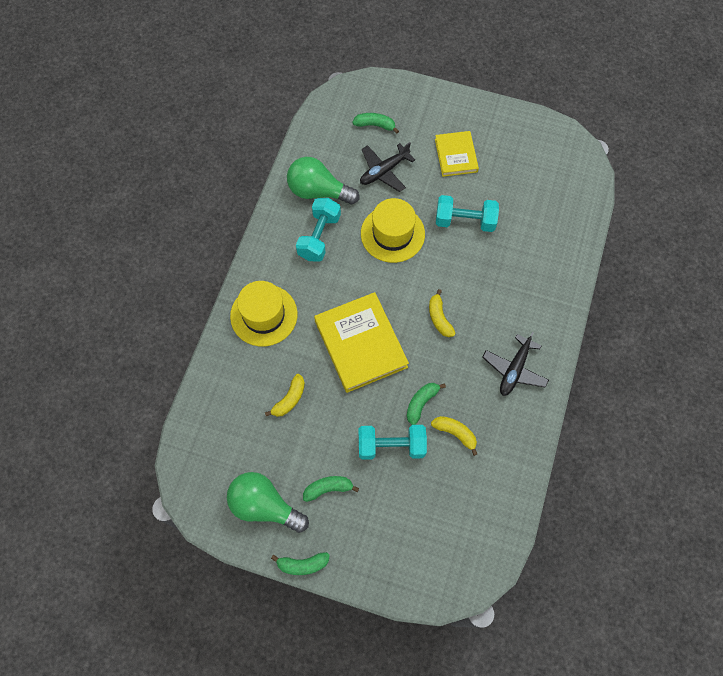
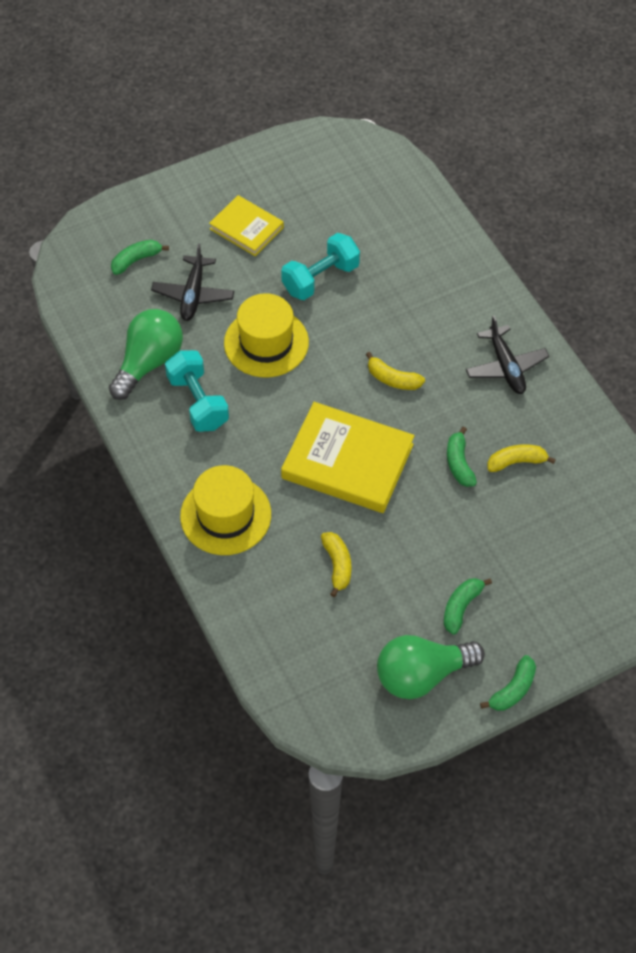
camera: 45 degrees left, 10 degrees down
(318, 191) = (149, 362): green light bulb -> green light bulb turned 150 degrees clockwise
(391, 446) = (474, 521): turquoise dumbbell -> none

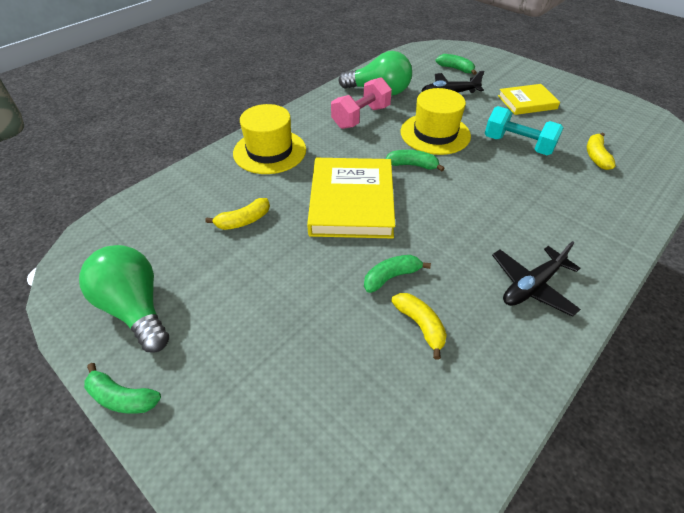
camera: 70 degrees right, 10 degrees down
(198, 402) = (361, 117): turquoise dumbbell -> pink dumbbell
(246, 228) = (527, 102): yellow book -> yellow book turned 60 degrees clockwise
(393, 379) = (454, 208): yellow banana -> yellow banana (596, 156)
(461, 607) = (221, 321): green banana -> green banana (412, 165)

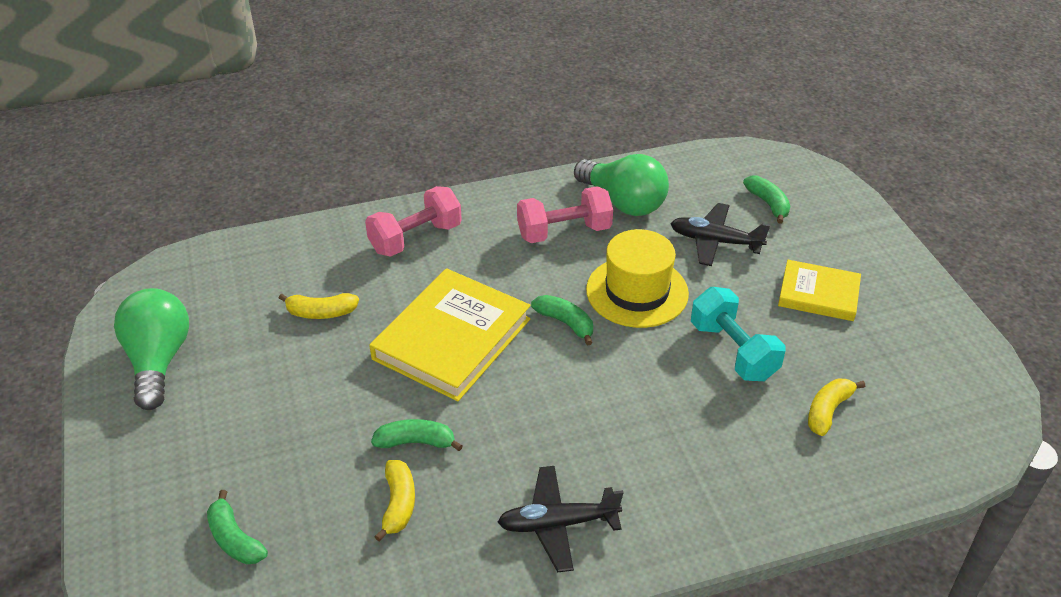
camera: 30 degrees right, 5 degrees down
(122, 397) = (95, 436): green banana -> green banana (235, 539)
(269, 151) = (415, 238): yellow hat -> pink dumbbell

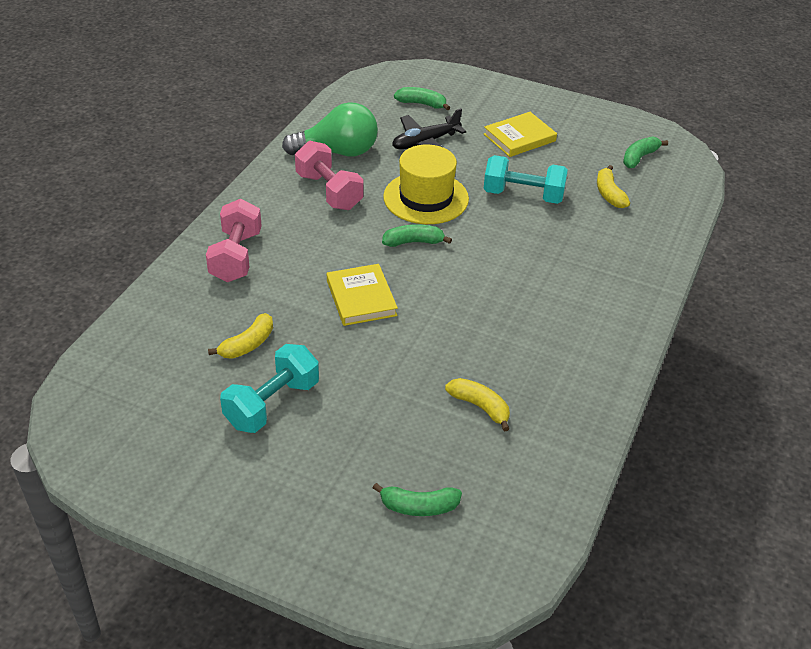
camera: 50 degrees left, 0 degrees up
(158, 360) = (177, 459): green light bulb -> none
(268, 371) = (272, 404): none -> turquoise dumbbell
(416, 442) = (435, 368): green banana -> green banana (639, 158)
(452, 339) = (361, 298): yellow book -> yellow book, size x0.59
(558, 524) = (575, 346): black plane -> none
(564, 232) = (329, 191): pink dumbbell -> pink dumbbell turned 60 degrees counterclockwise

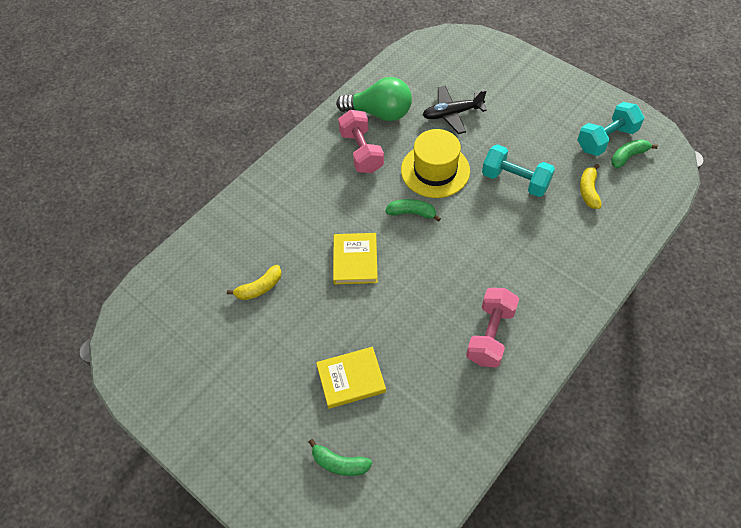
camera: 20 degrees right, 15 degrees up
(236, 256) = (274, 203): pink dumbbell -> pink dumbbell (490, 335)
(272, 404) = (261, 346): turquoise dumbbell -> turquoise dumbbell (606, 139)
(421, 104) = (461, 73): green banana -> none
(480, 407) = (414, 382): yellow banana -> none
(519, 138) = (531, 120): yellow book -> yellow book (351, 379)

